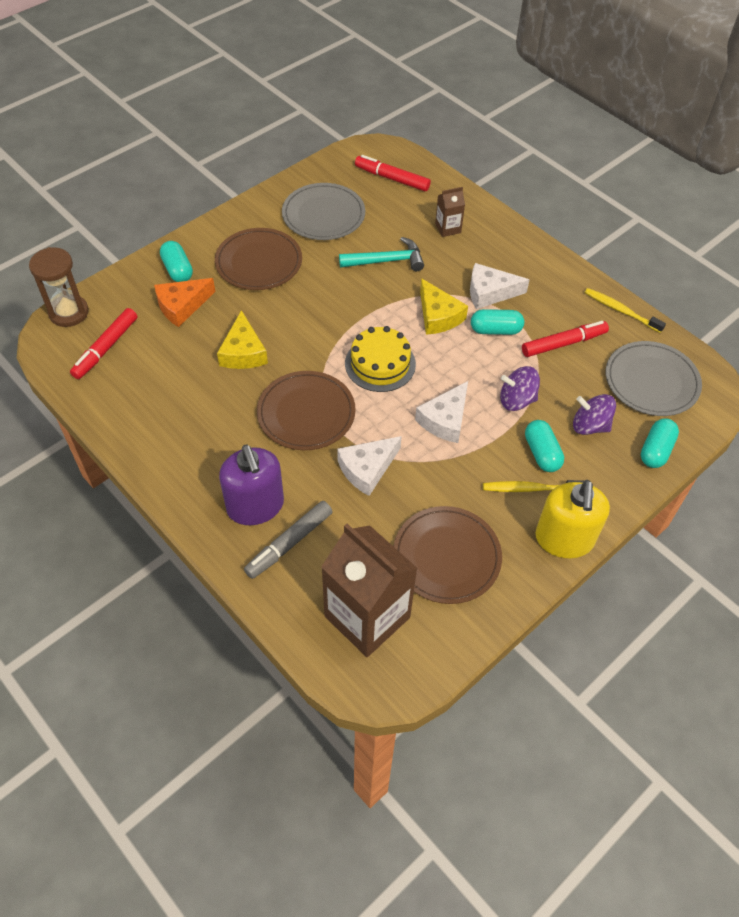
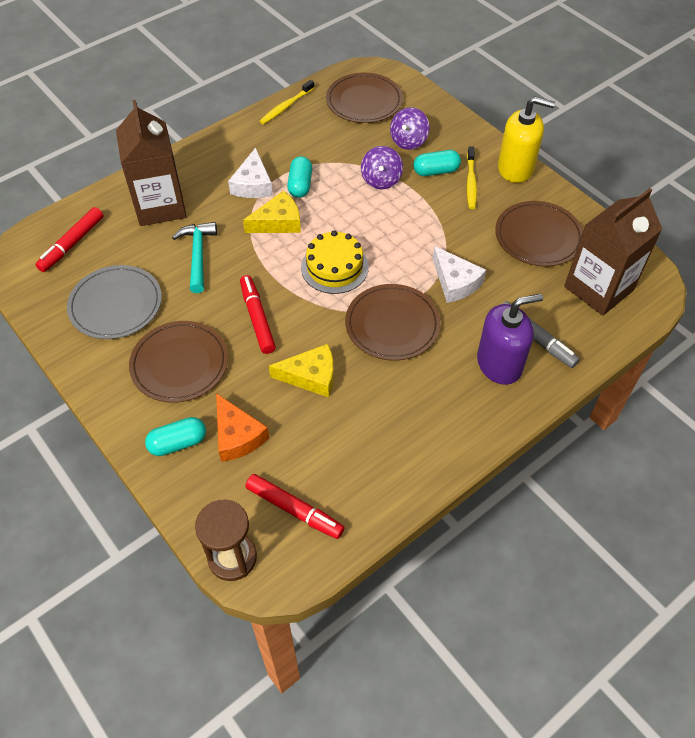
camera: 85 degrees left, 0 degrees up
(445, 419) = (401, 226): white cheese -> none
(448, 228) = (160, 206): brown carton -> brown carton, size x2.23
(563, 343) = (320, 145): red marker -> red marker (257, 318)
(651, 381) = (364, 101): grey plate -> brown plate
(656, 450) = (432, 109): turquoise capsule -> none

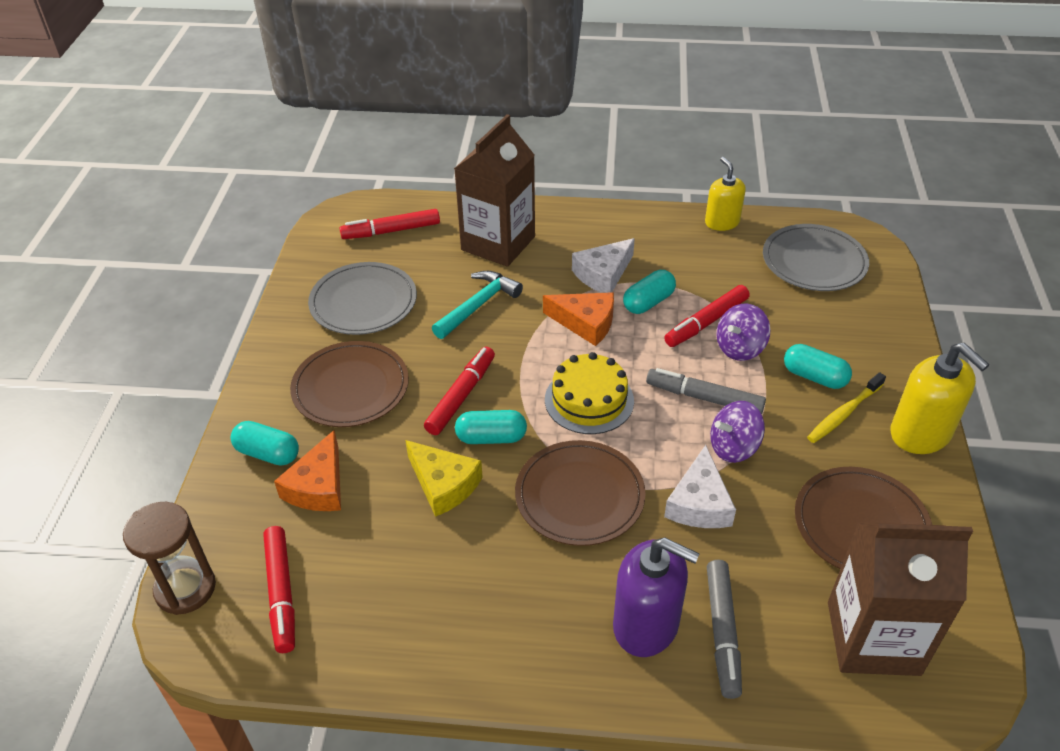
camera: 45 degrees right, 10 degrees down
(278, 222) = (585, 323): yellow cheese -> orange cheese
(286, 106) = (722, 222): yellow toothbrush -> yellow soap dispenser
(305, 329) = (491, 437): none -> turquoise capsule
(346, 176) = (706, 322): none -> red marker
(364, 101) = (814, 261): brown plate -> grey plate
(394, 222) = (704, 398): none -> grey marker
(408, 141) = (818, 328): purple spinning top -> purple spinning top (733, 447)

